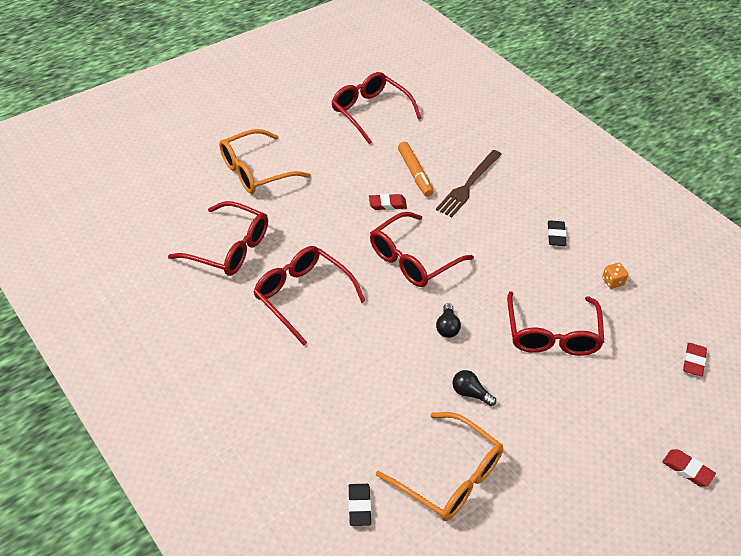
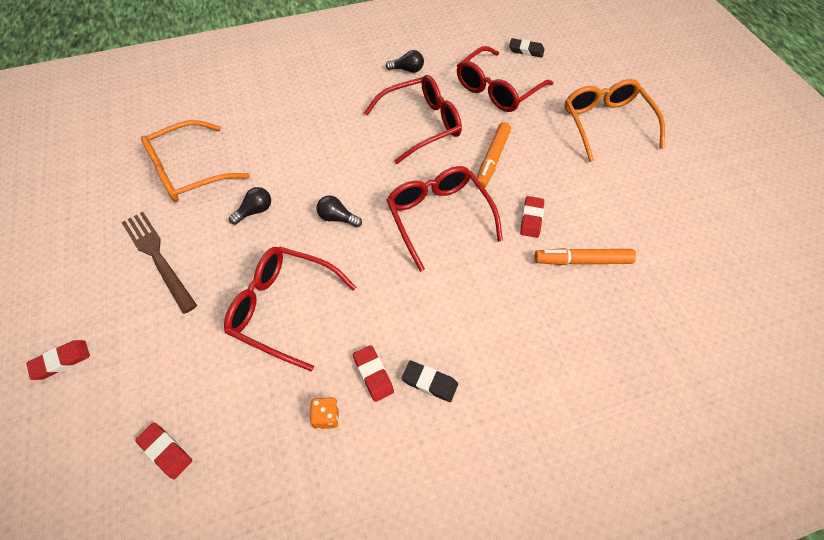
camera: 110 degrees right, 10 degrees up
(217, 328) = (407, 70): none -> black light bulb
(330, 237) = (492, 159): none -> orange marker
(359, 506) = (203, 114): black eraser -> black eraser (526, 50)
(370, 112) = (714, 248): red glasses -> none
(468, 185) = (550, 313): brown fork -> brown fork (158, 257)
(569, 265) = (373, 374): none -> red eraser

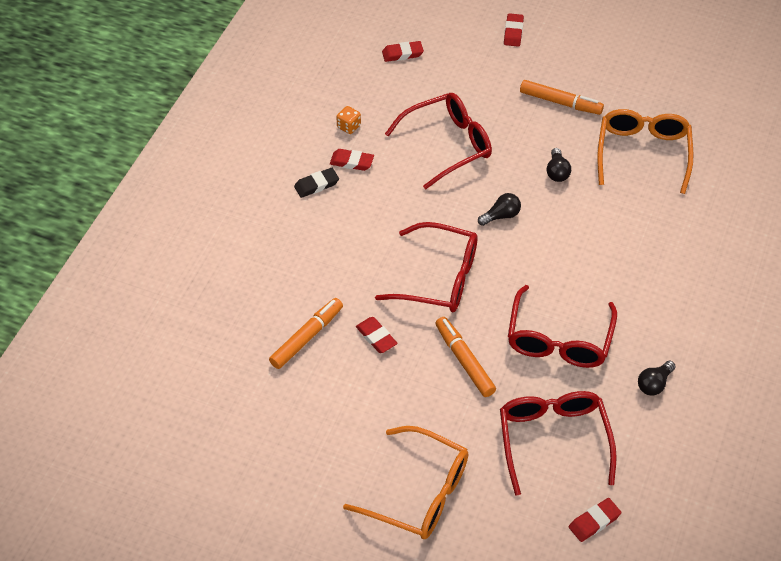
camera: 130 degrees right, 5 degrees down
(158, 257) = (560, 102): brown fork -> orange marker
(526, 50) = (594, 521): black eraser -> red eraser

